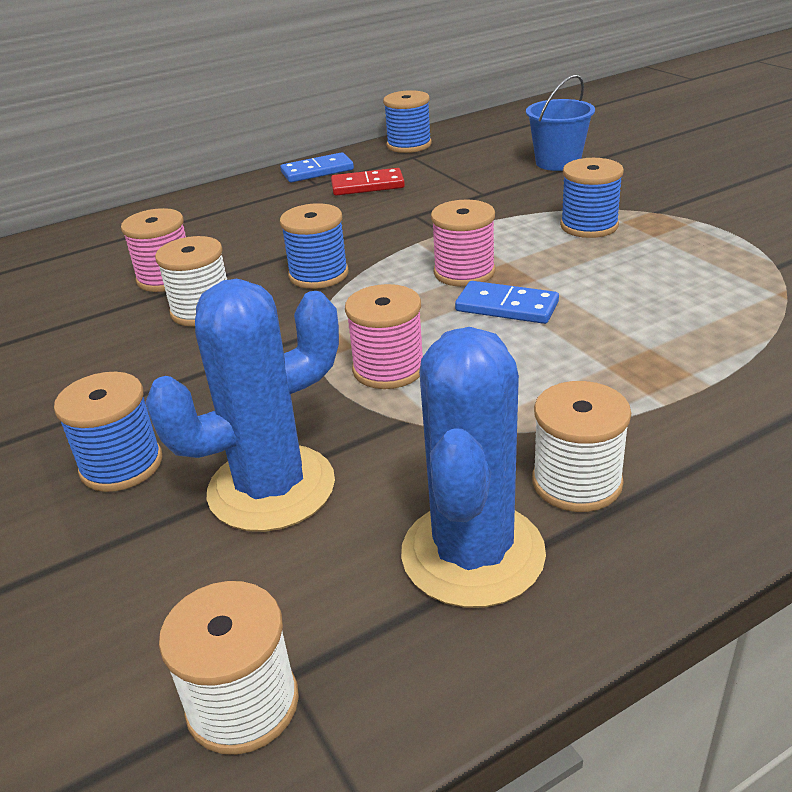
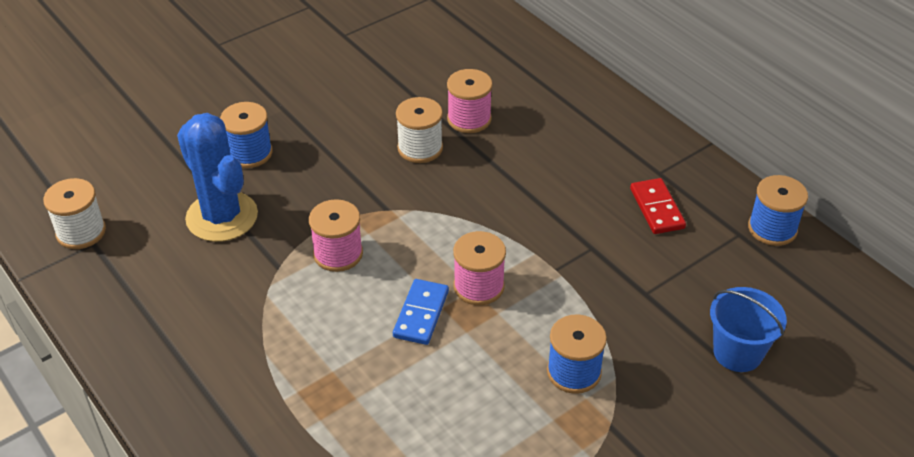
camera: 80 degrees right, 10 degrees up
(317, 171) = (689, 169): blue domino -> none
(318, 275) = (474, 200): blue spool -> none
(473, 554) = (157, 304): blue cactus -> none
(577, 482) = (209, 349): white spool -> none

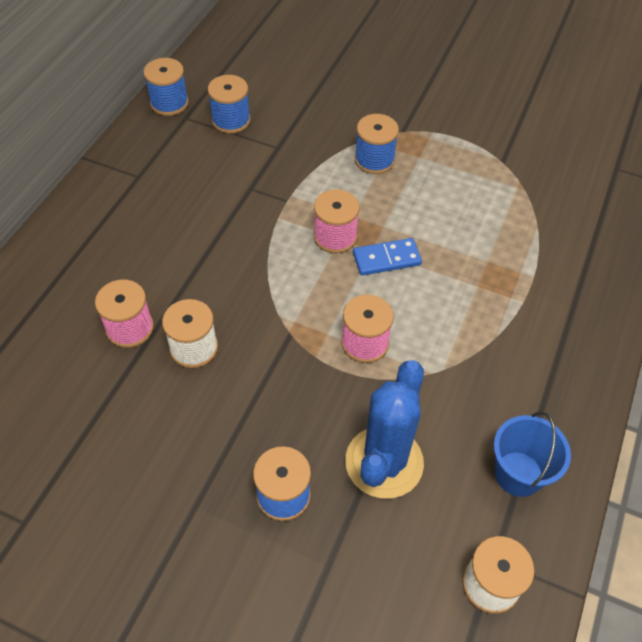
camera: 120 degrees left, 10 degrees up
(657, 208) = (183, 166): red domino -> none
(714, 270) = (231, 120): none -> blue spool
(737, 352) = (300, 93): blue bucket -> blue bucket (518, 474)

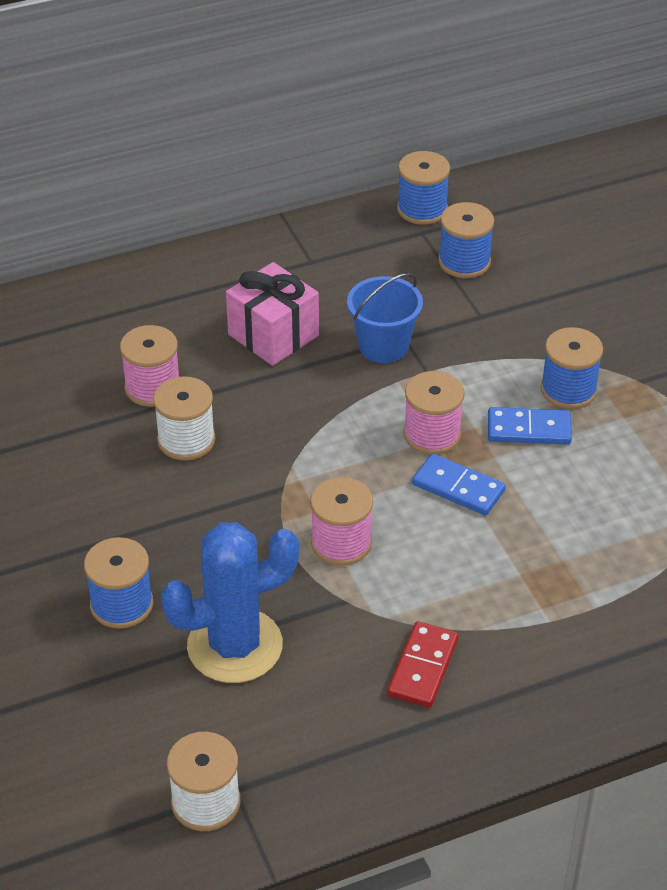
camera: 45 degrees right, 10 degrees down
(169, 239) = (273, 335): none -> pink gift
(382, 197) = (529, 429): none -> blue domino
(497, 384) = (422, 667): none -> red domino
(518, 474) = (342, 748): blue bucket -> blue bucket (383, 346)

